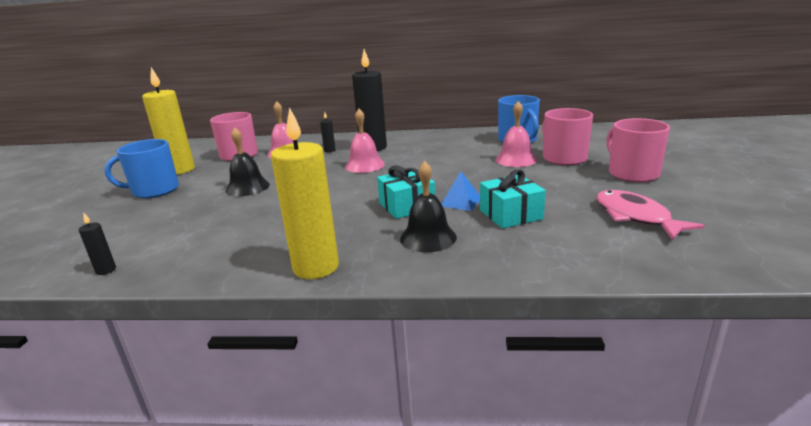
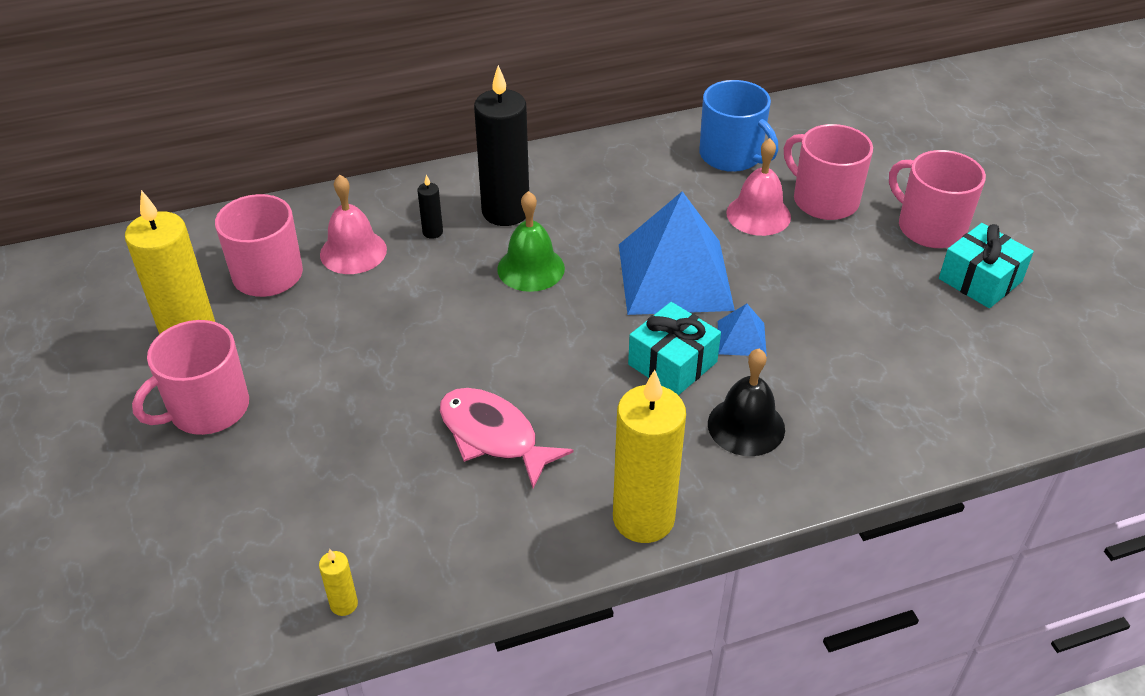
camera: 25 degrees left, 20 degrees up
(106, 270) = (344, 604): black candle -> yellow candle
(154, 190) = (207, 409): blue mug -> pink mug
(247, 187) = (378, 367): black bell -> none
(364, 165) = (531, 268): pink bell -> green bell
(442, 175) = (674, 276): none -> blue pyramid
(511, 214) = (821, 353): turquoise gift -> turquoise gift (980, 280)
(635, 217) = (969, 328): pink fish -> pink fish (493, 436)

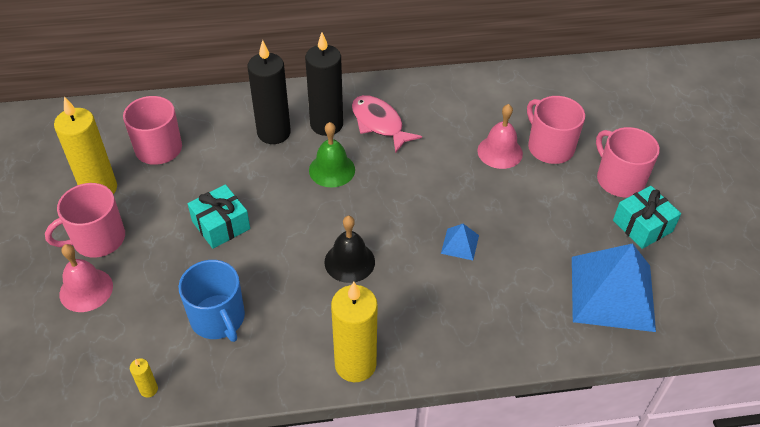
camera: 10 degrees right, 5 degrees up
(353, 252) = (218, 140): pink bell -> pink bell (86, 290)
(432, 232) = (274, 133): black candle -> black candle, size x2.39
(493, 436) = (273, 289): pink fish -> pink fish (379, 124)
(672, 363) = (407, 255): turquoise gift -> turquoise gift (221, 225)
(674, 276) = (427, 190): blue pyramid -> blue pyramid (612, 293)
(732, 155) = (495, 103): blue mug -> blue mug (218, 318)
(746, 426) = (443, 309): black bell -> black bell (349, 261)

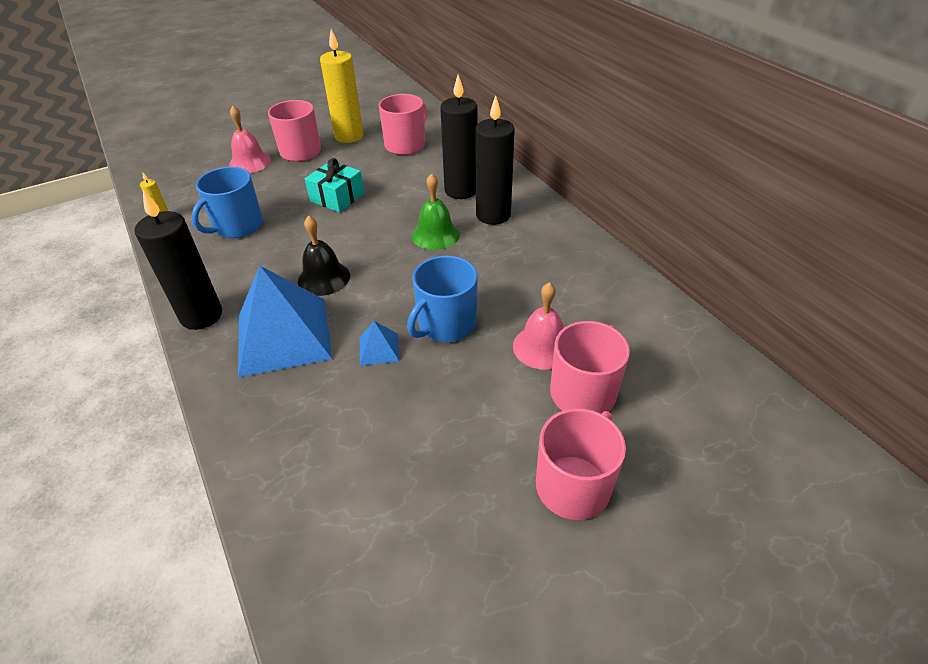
camera: 70 degrees right, 5 degrees down
(355, 364) = (201, 316): yellow candle -> black candle
(379, 124) = (519, 246): pink fish -> none
(451, 196) = (446, 324): none -> blue mug
(612, 293) = (356, 518): blue pyramid -> blue pyramid (283, 335)
(642, 226) = (497, 534): turquoise gift -> none

